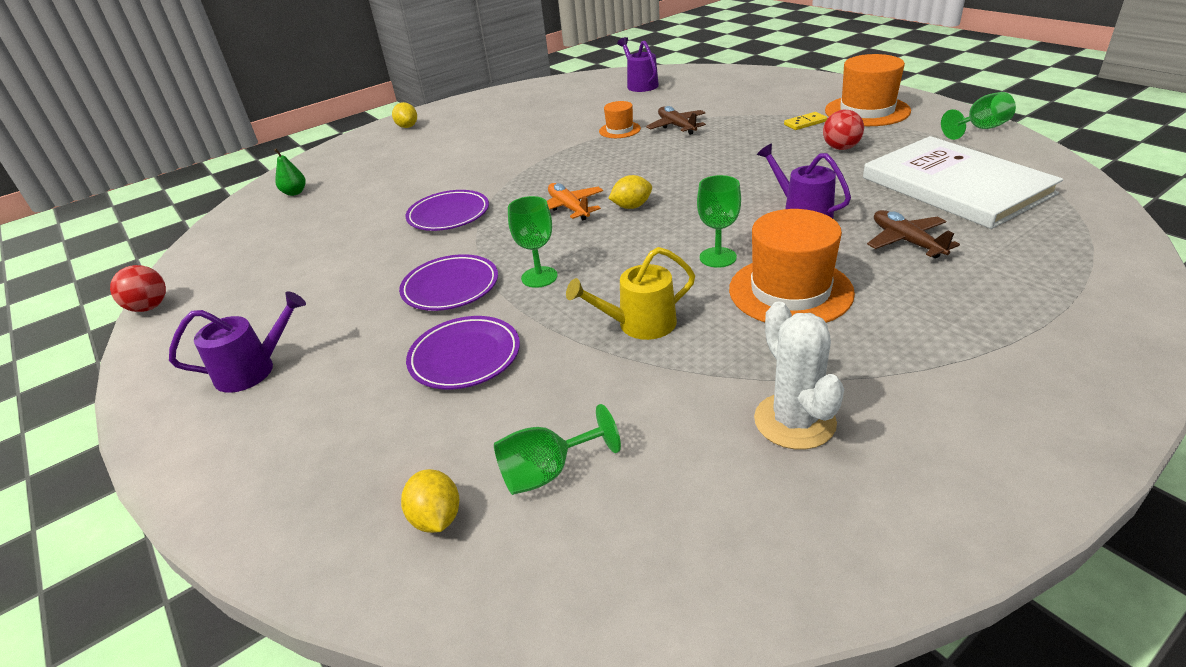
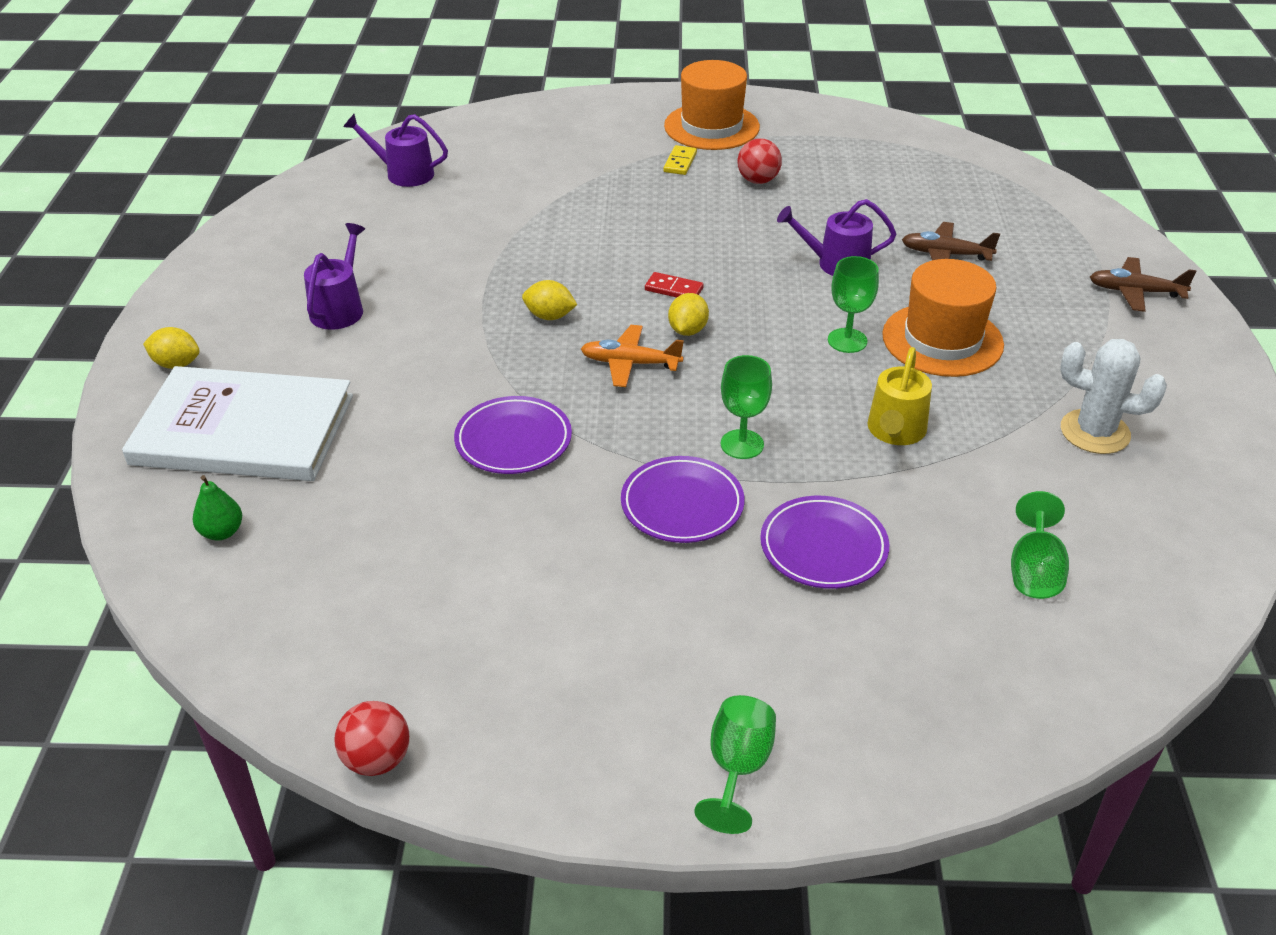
camera: 55 degrees left, 5 degrees up
(253, 370) = (664, 701): purple watering can -> purple watering can (339, 308)
(436, 518) = (1031, 652): yellow lemon -> yellow lemon (549, 316)
(619, 130) = (500, 246): orange hat -> none
(667, 183) = (674, 289): none -> red domino
(676, 126) = (558, 216): brown plane -> brown plane (1135, 292)
(955, 186) = (899, 185): white book -> white book (243, 430)
(980, 129) = (831, 115): green goblet -> green goblet (737, 768)

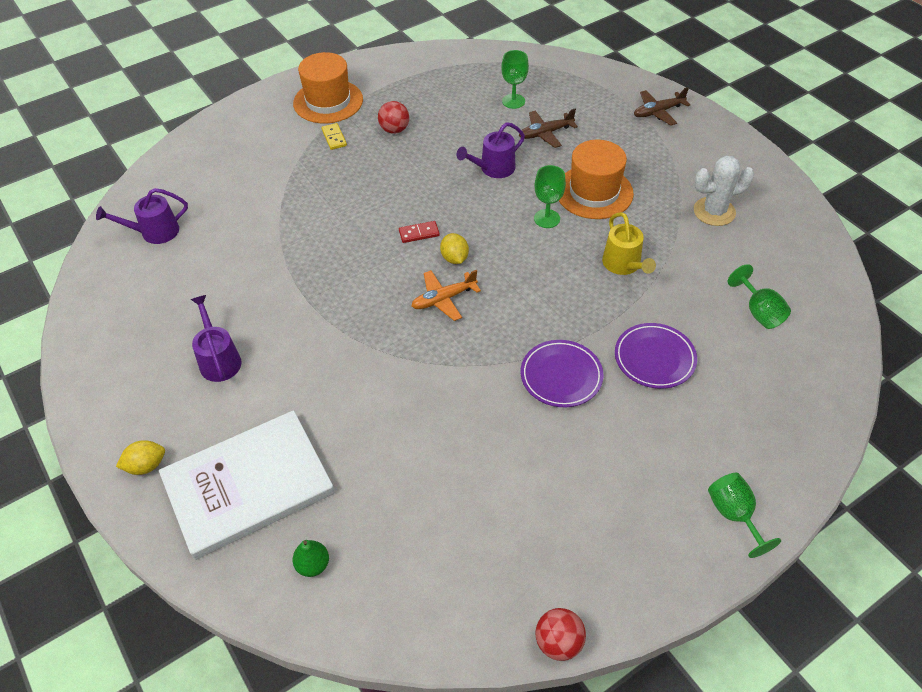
camera: 35 degrees left, 10 degrees up
(513, 440) = (428, 391): purple plate -> none
(549, 316) = (363, 292): yellow lemon -> none
(742, 444) = (555, 318): green goblet -> green goblet (513, 101)

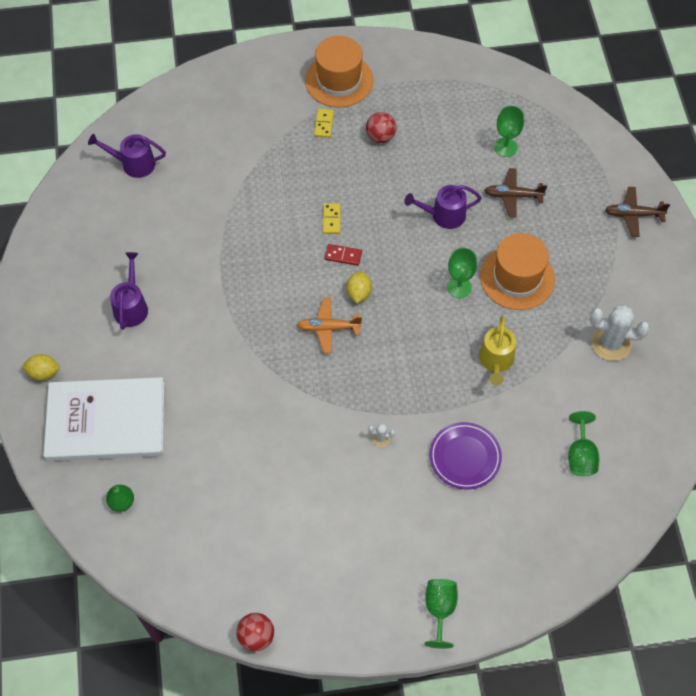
camera: 25 degrees right, 10 degrees up
(388, 208) = (331, 219): none -> yellow domino
(561, 376) = (381, 438): purple plate -> white cactus

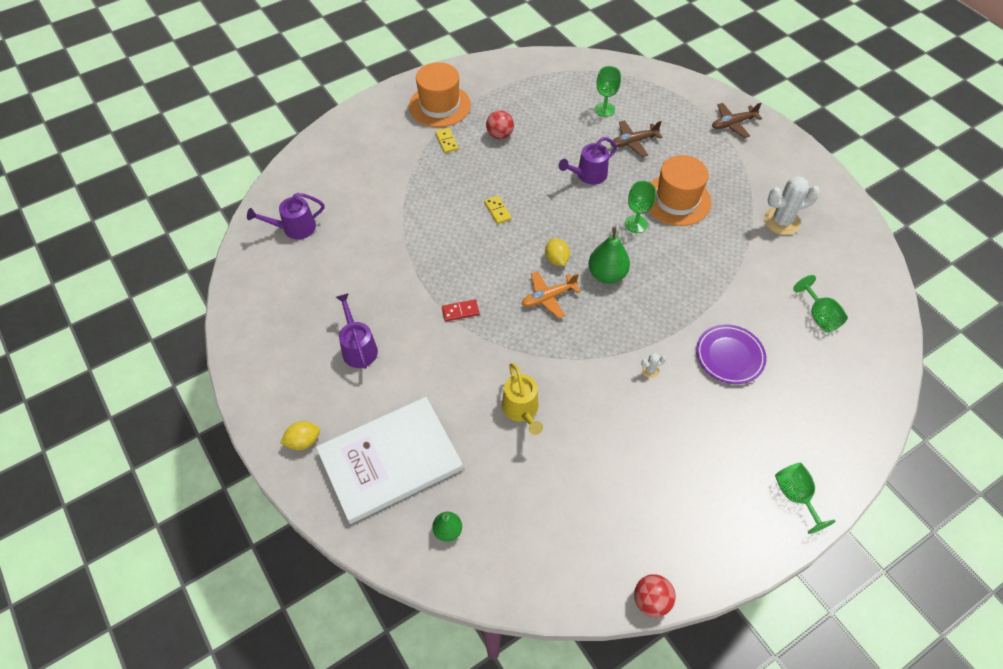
camera: 25 degrees left, 5 degrees down
(343, 255) = (525, 235): red domino -> red domino (460, 311)
(398, 328) = (607, 274): none -> green pear
(496, 361) = (703, 269): yellow watering can -> yellow watering can (521, 410)

